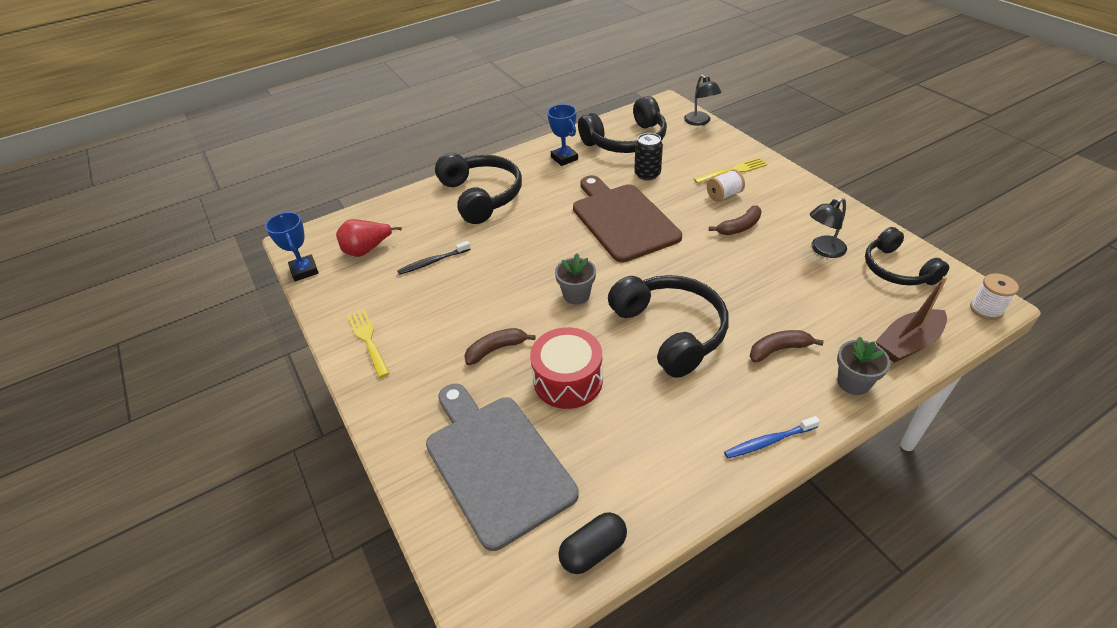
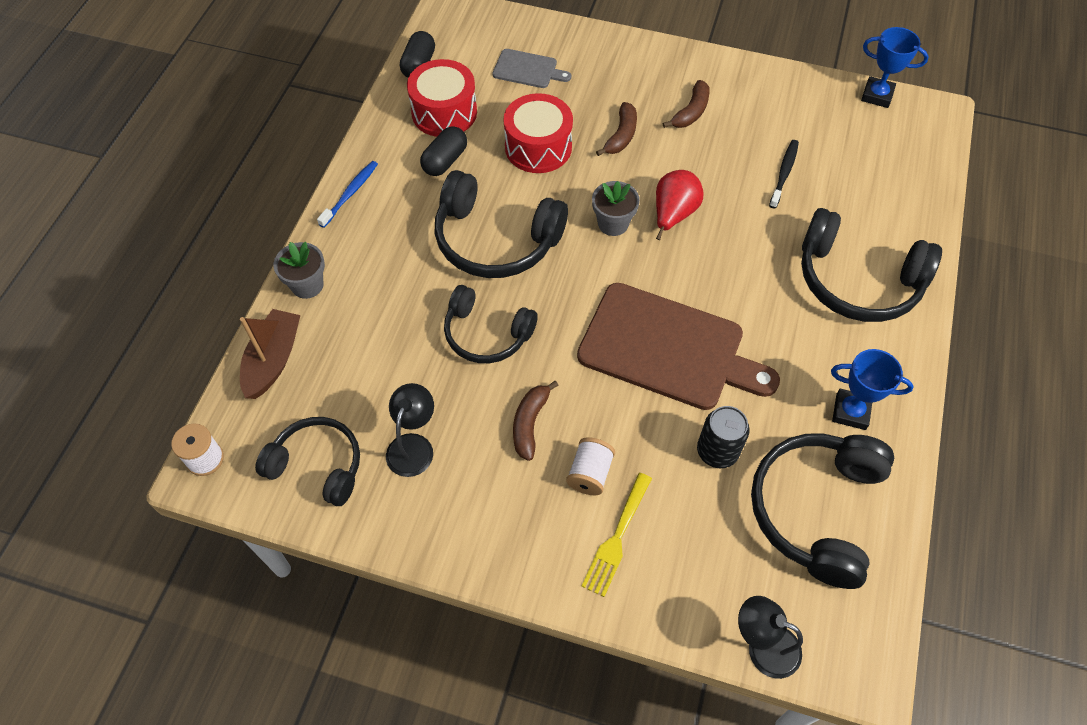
camera: 135 degrees right, 15 degrees up
(367, 250) = (860, 146): red pear -> red pear (673, 214)
(368, 340) = (728, 81): yellow fork -> none
(496, 462) = (528, 69): grey cutting board -> grey cutting board, size x0.48
(616, 469) = (444, 112): none -> red drum
(657, 418) = (445, 161): none -> black capsule
(729, 279) = (486, 334): none -> black headphones
(779, 349) = (388, 280): brown banana -> brown banana (691, 112)

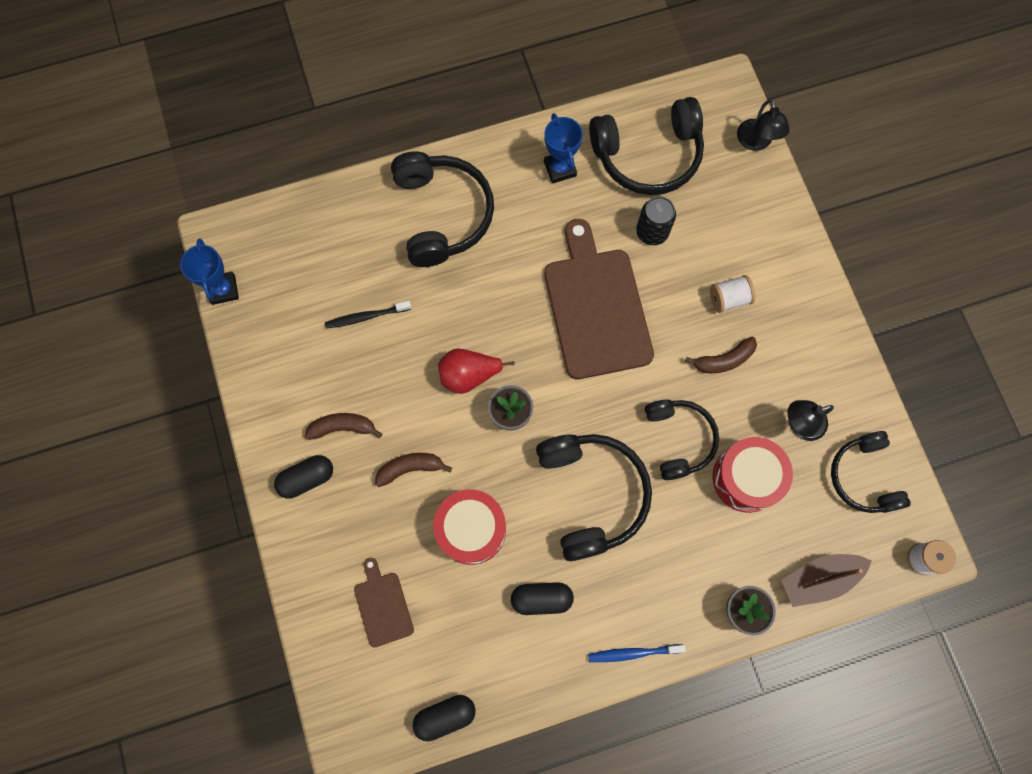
camera: 125 degrees left, 15 degrees up
(444, 112) = (487, 643): red drum -> red drum (746, 478)
(528, 69) = (383, 606): grey cutting board -> brown cutting board
(617, 538) = (757, 256): yellow fork -> none
(664, 73) = (307, 479): none -> black capsule

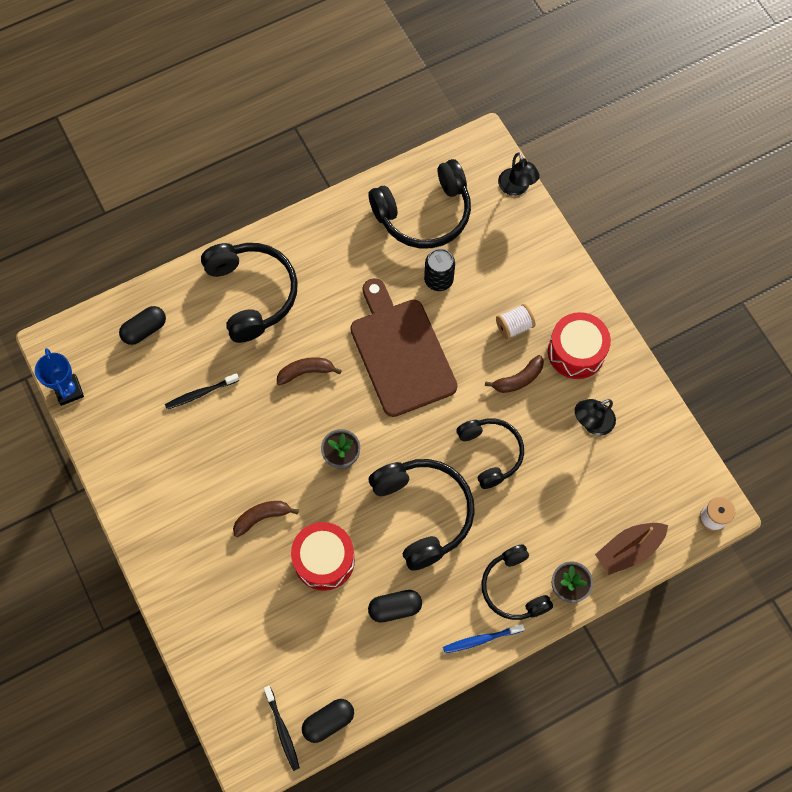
camera: 10 degrees left, 5 degrees down
(307, 479) = (172, 542): black capsule -> black capsule (145, 330)
(343, 427) = (196, 492): brown banana -> brown banana (306, 372)
(383, 606) = (258, 638): brown cutting board -> none
(392, 716) = (282, 730): none -> black toothbrush
(469, 375) = (299, 429): red pear -> none
(560, 169) = (349, 238): blue trophy -> none
(746, 478) = (553, 476): red drum -> red drum (576, 352)
(863, 477) = (652, 458): black headphones -> black headphones (513, 588)

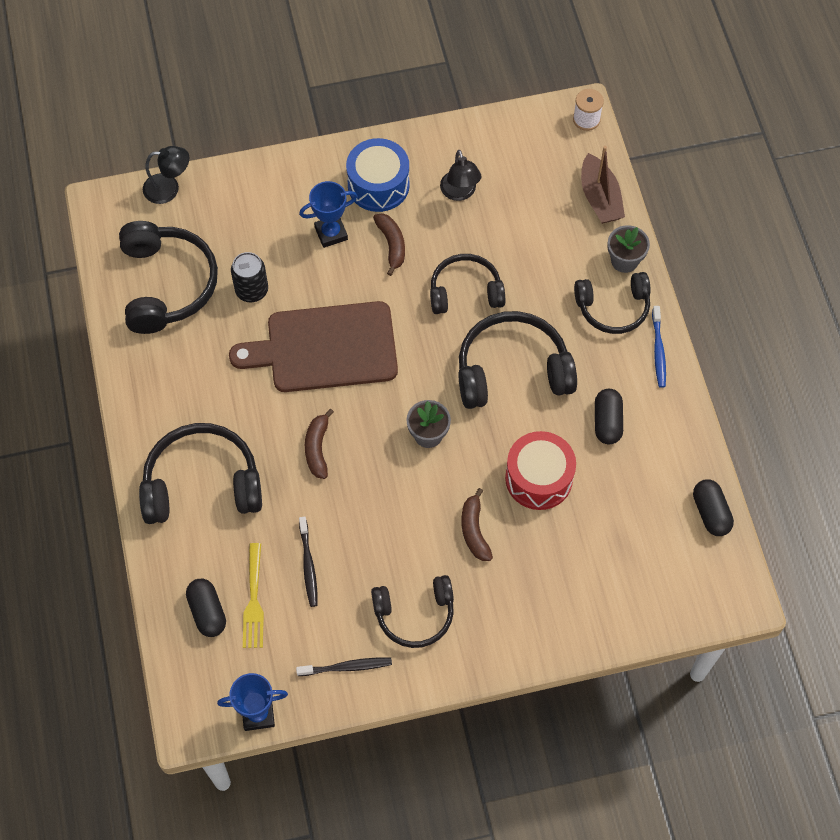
camera: 75 degrees left, 5 degrees down
(161, 361) = (253, 600): none -> yellow fork
(176, 488) = (415, 615): none -> black headphones
(282, 730) = (710, 560): black toothbrush -> black toothbrush (346, 667)
(514, 326) = (331, 233): white spool -> blue trophy
(576, 352) = (378, 185): red drum -> blue drum

